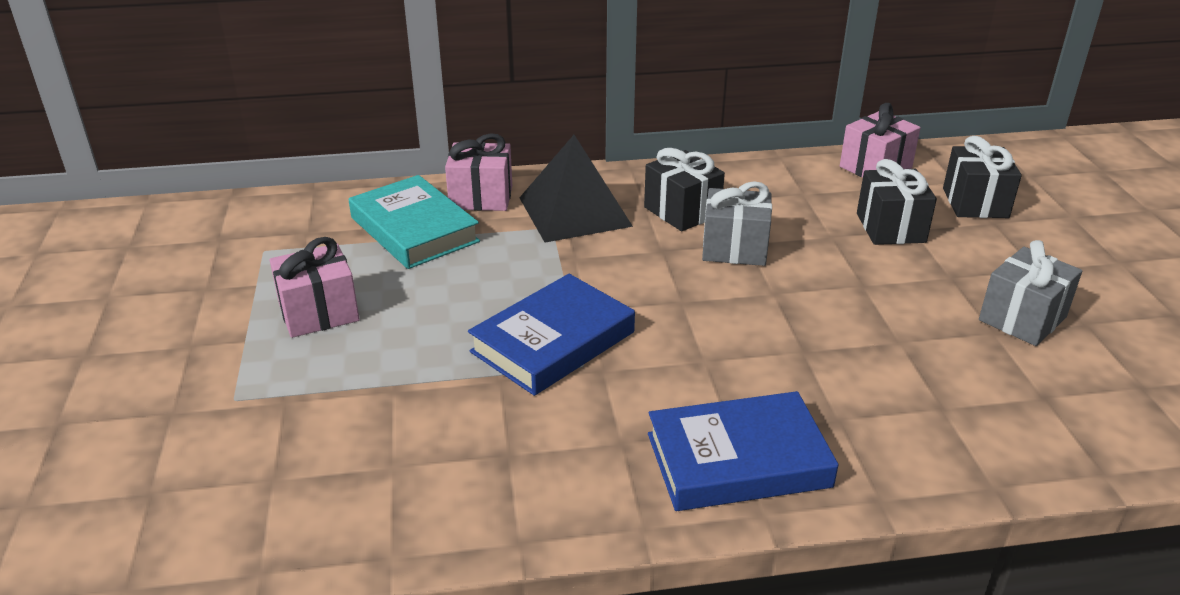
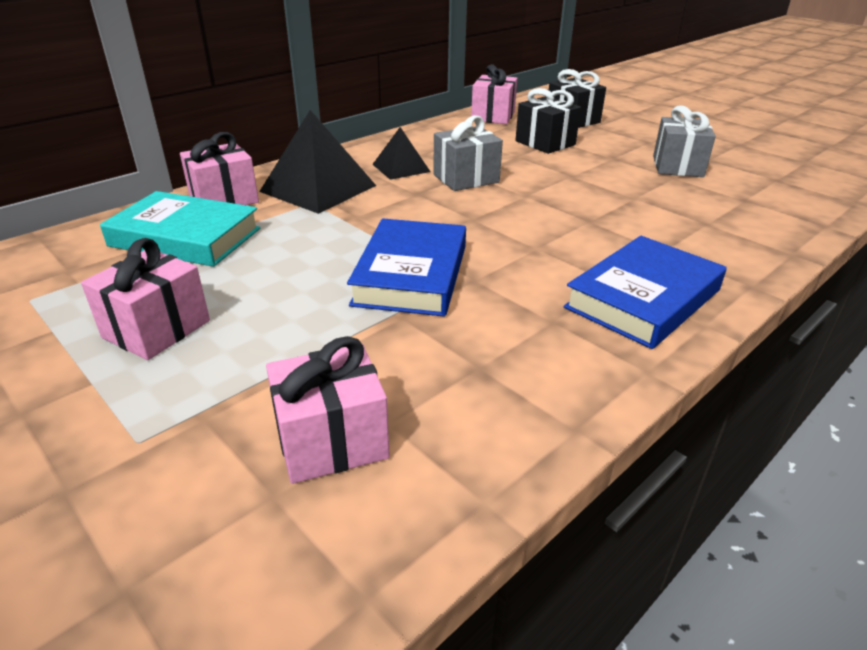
camera: 35 degrees left, 0 degrees up
(343, 459) = (331, 440): none -> pink gift
(682, 211) = (401, 168): black gift -> black pyramid

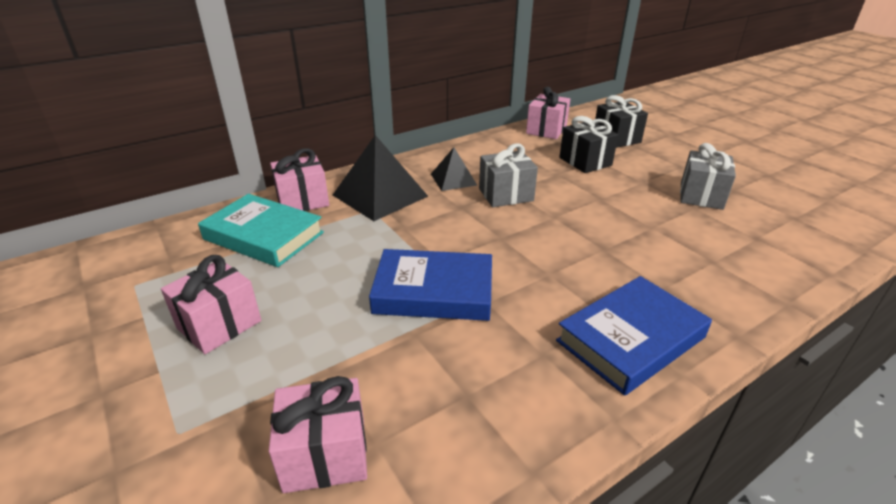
camera: 10 degrees right, 0 degrees up
(411, 275) = (433, 292): blue book -> blue book turned 75 degrees clockwise

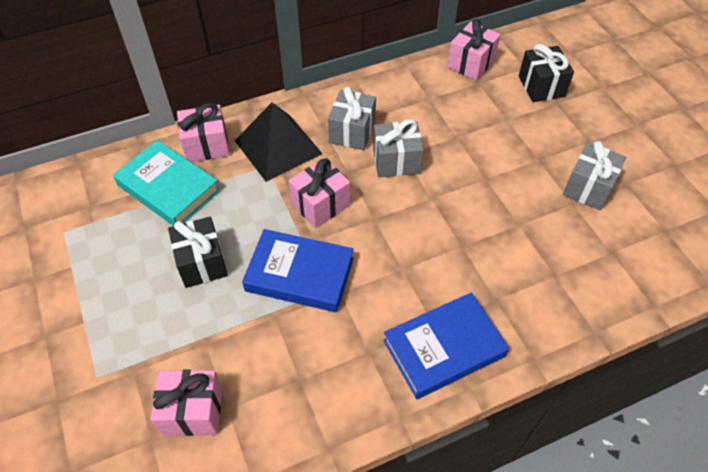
camera: 10 degrees right, 20 degrees up
(219, 324) = (128, 284): pink gift -> pink gift (320, 204)
(453, 179) = (352, 132): black pyramid -> grey gift
(585, 161) = (492, 121): black gift -> black gift (202, 263)

